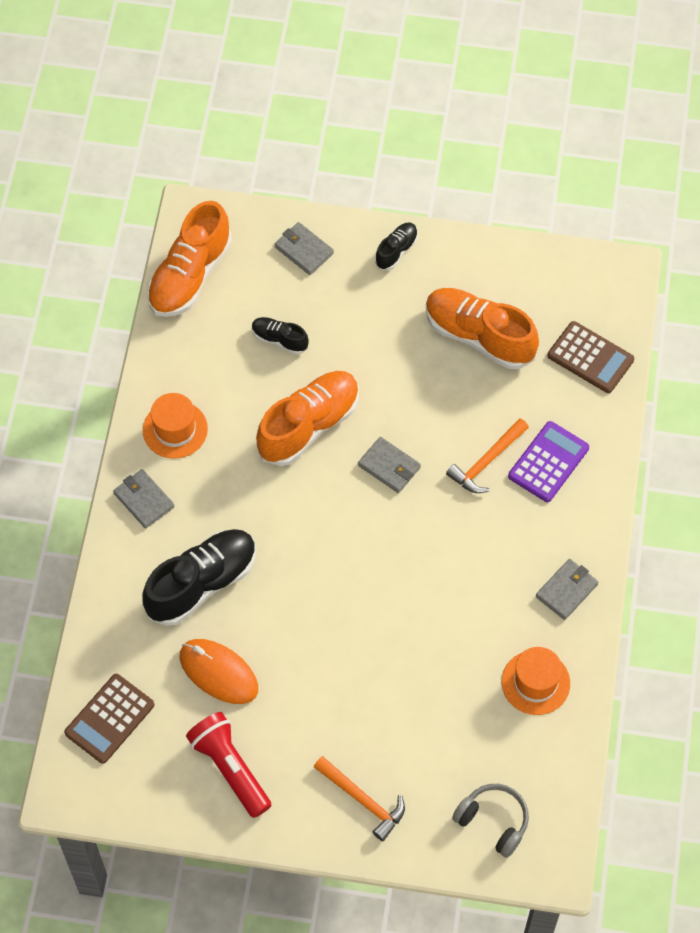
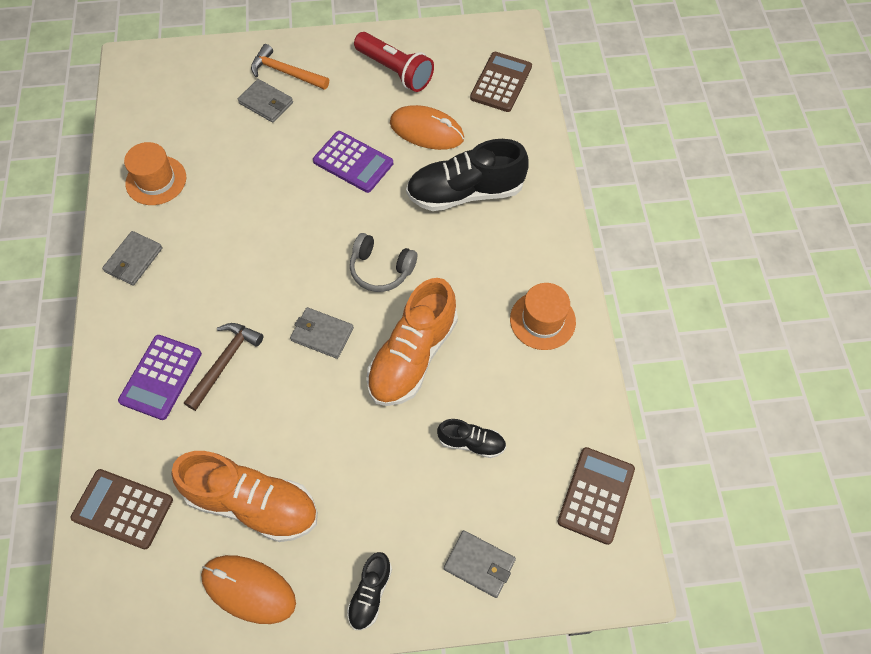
camera: 165 degrees right, 0 degrees up
(144, 500) = (544, 249): grey wallet -> grey wallet (266, 103)
(190, 276) = (596, 495): orange shoe -> brown calculator
(202, 583) = (465, 192): black shoe -> black shoe turned 45 degrees clockwise
(312, 651) = (353, 162): none -> purple calculator
(486, 462) = (225, 362): orange hammer -> brown hammer
(492, 275) = (249, 589): none -> orange mouse
(493, 821) = (181, 80): grey headphones -> grey headphones (381, 269)

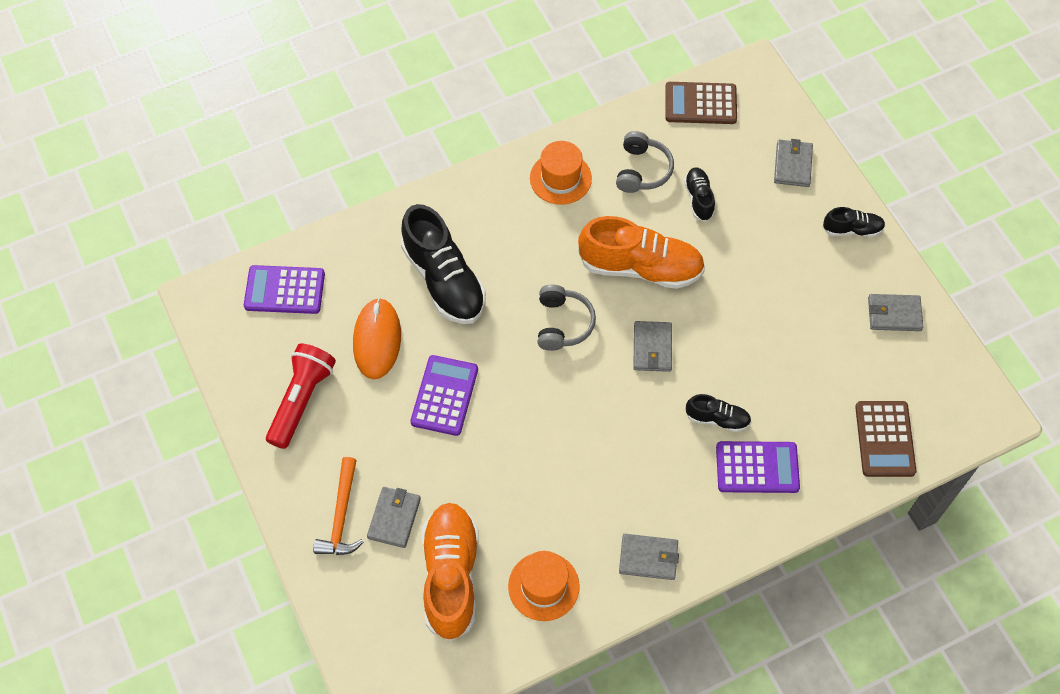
camera: 110 degrees left, 0 degrees up
(225, 362) = (717, 419): brown hammer -> black shoe
(249, 589) = (894, 314): orange mouse -> grey wallet
(253, 503) = (828, 340): orange shoe -> orange shoe (451, 575)
(501, 82) = (284, 290): brown calculator -> purple calculator
(526, 400) = (642, 170): none -> grey headphones

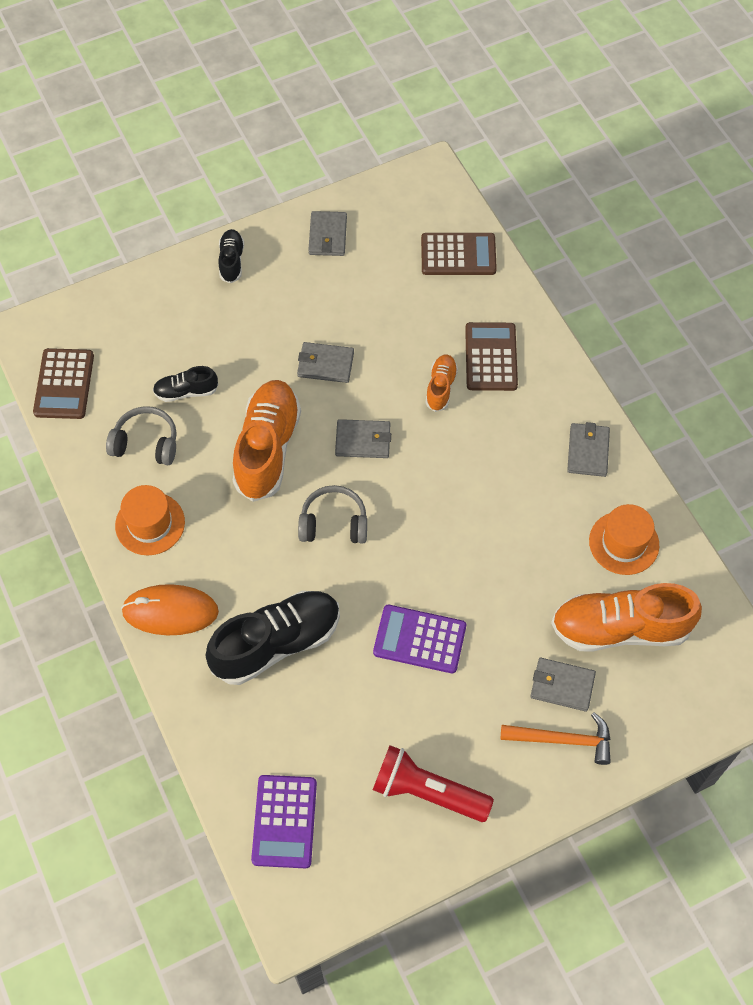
camera: 90 degrees left, 0 degrees up
(377, 340) = (351, 712): orange mouse -> orange mouse (170, 611)
(717, 419) = (441, 387): black shoe -> orange shoe
(757, 467) = (491, 357): purple calculator -> brown calculator
(792, 165) = (151, 305): grey wallet -> grey wallet (325, 364)

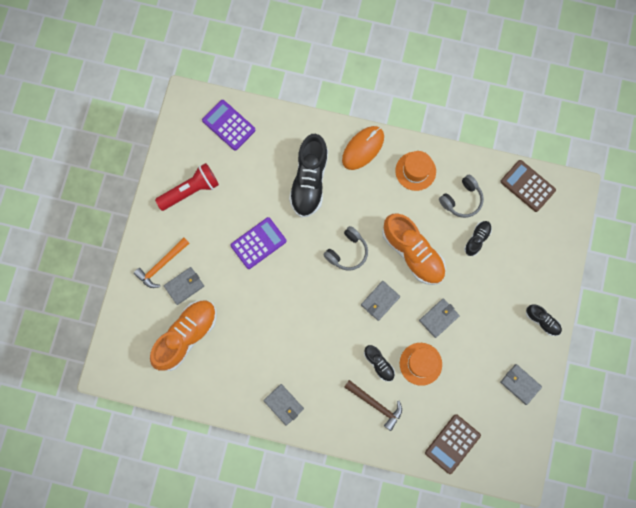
camera: 130 degrees right, 15 degrees up
(441, 387) = (379, 364): orange shoe -> black shoe
(491, 357) = (375, 404): brown calculator -> brown hammer
(624, 543) = (224, 377): orange hat -> orange hat (420, 364)

